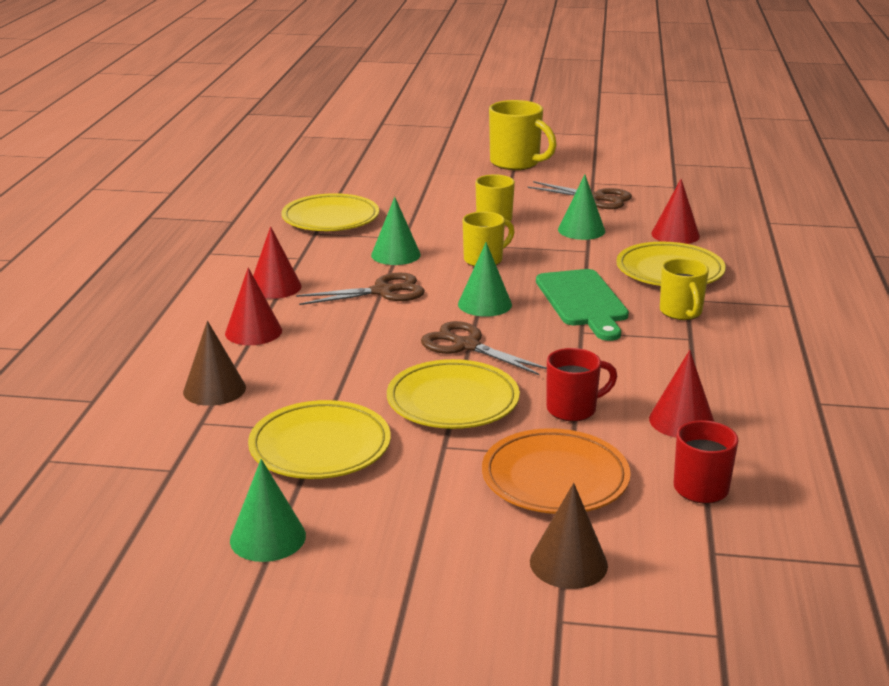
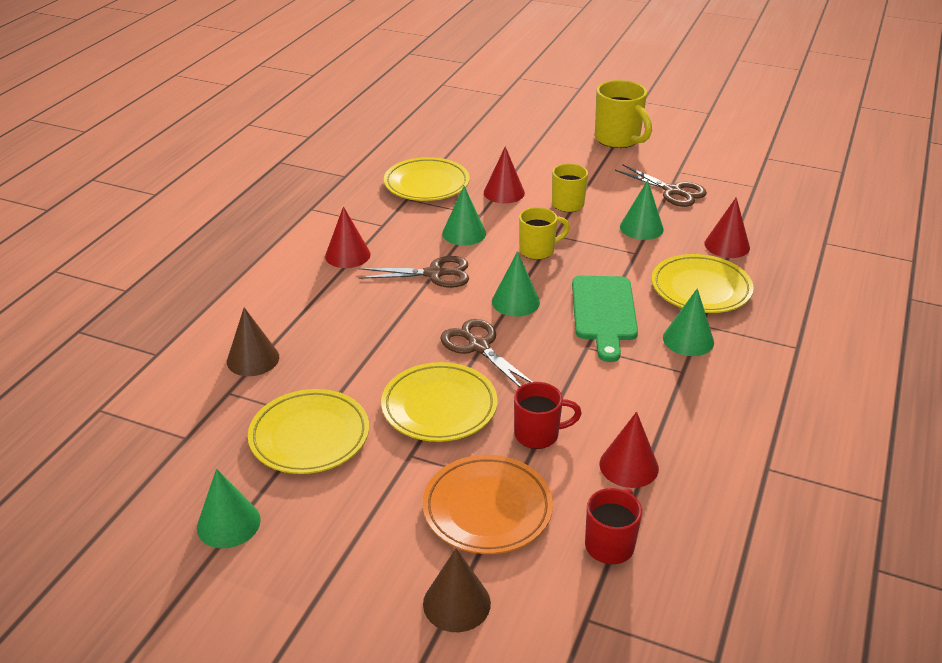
camera: 15 degrees right, 10 degrees up
(253, 332) = (309, 302): red cone -> red cone (504, 192)
(681, 312) = (688, 340): yellow mug -> green cone

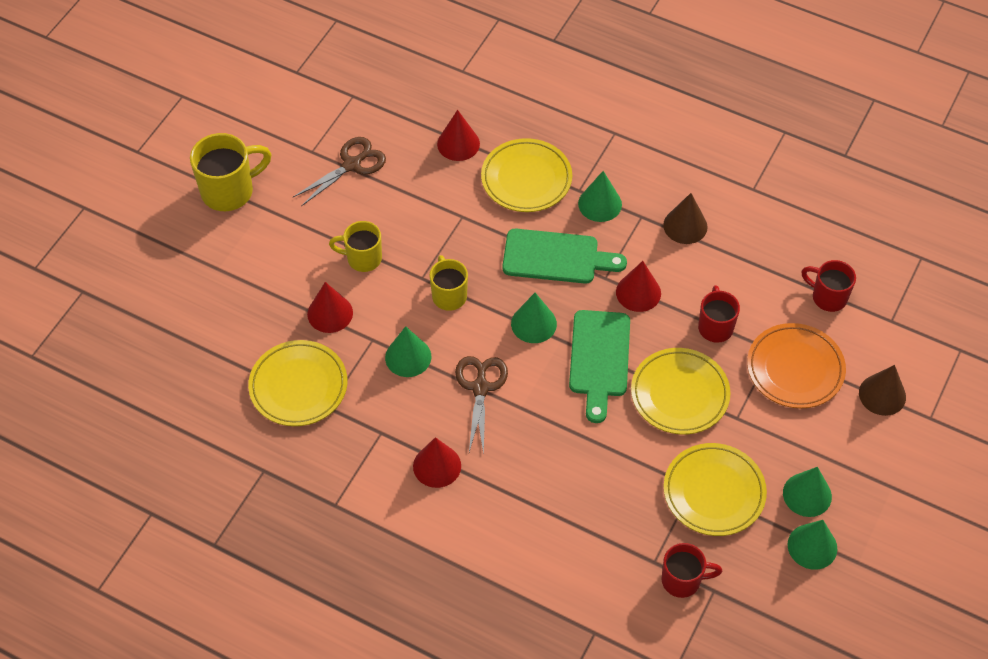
camera: 85 degrees left, 20 degrees up
(202, 413) = (682, 580): none -> red mug
(253, 359) = (607, 544): brown cone -> brown cone (685, 226)
(478, 346) = (599, 359): brown scissors -> green cutting board
(629, 466) = (750, 272): red cone -> red cone (638, 292)
(641, 228) = (418, 204): green cone -> green cone (807, 494)

